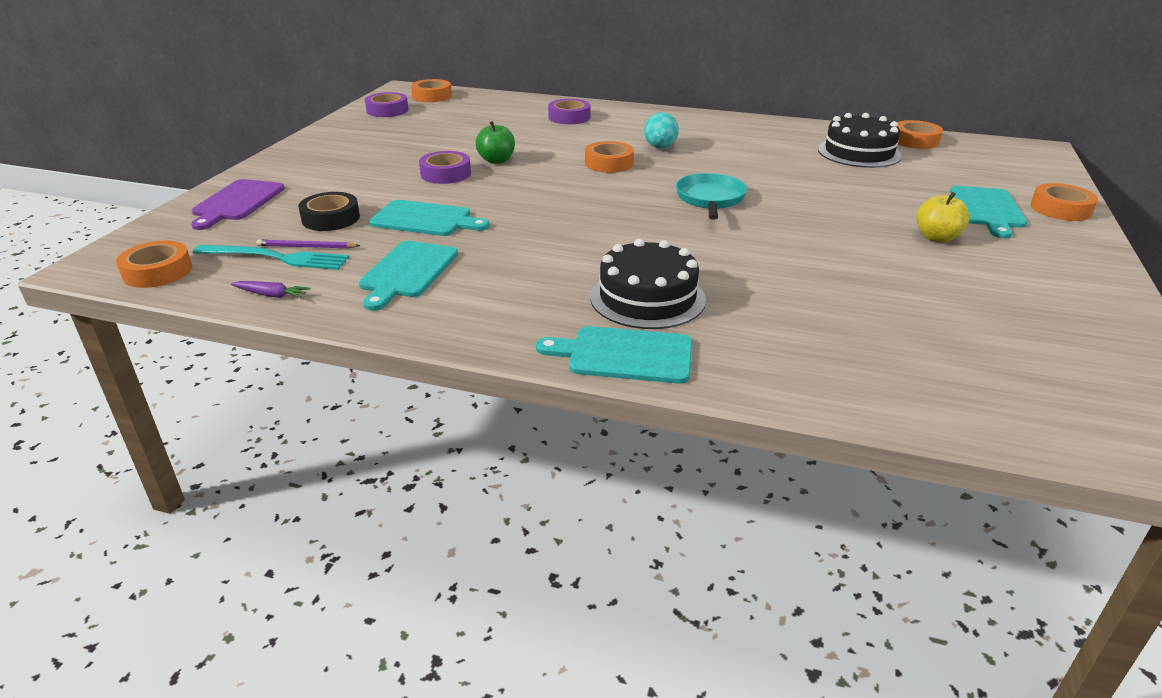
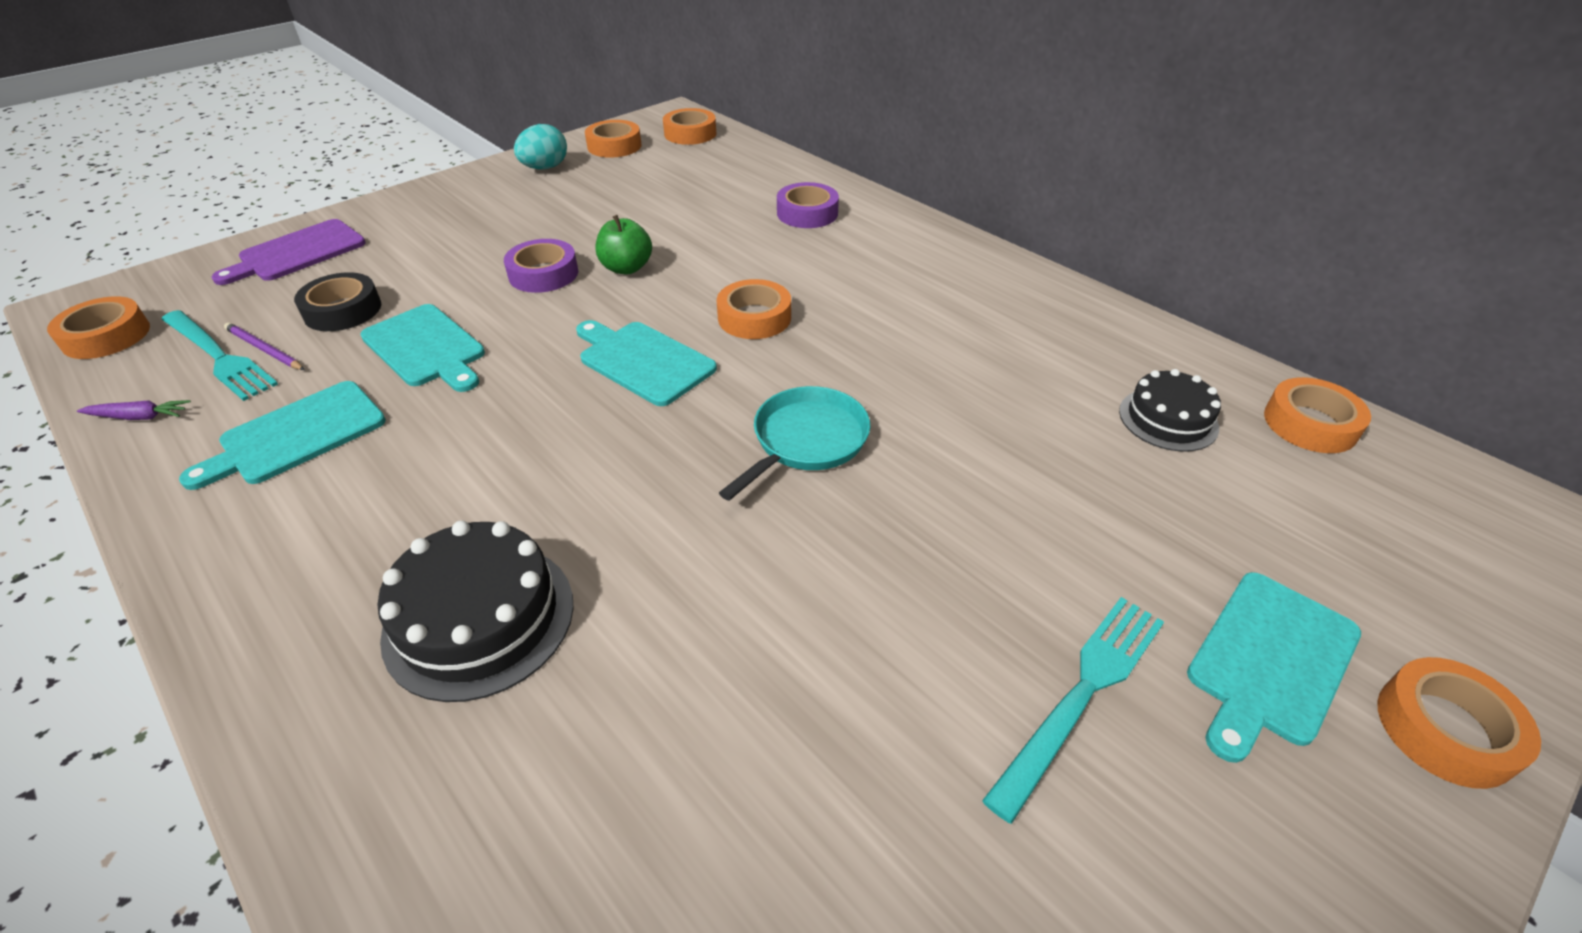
camera: 30 degrees right, 10 degrees up
(271, 295) = (139, 417): purple carrot -> purple carrot turned 45 degrees counterclockwise
(387, 110) = (614, 146): purple tape -> orange tape
(624, 355) = (310, 728): turquoise cutting board -> turquoise cutting board (643, 361)
(660, 148) = (859, 308): turquoise egg -> turquoise egg (545, 168)
(859, 152) = (1168, 419): black cake -> black cake, size x0.65
(937, 238) = (1082, 694): yellow apple -> turquoise fork

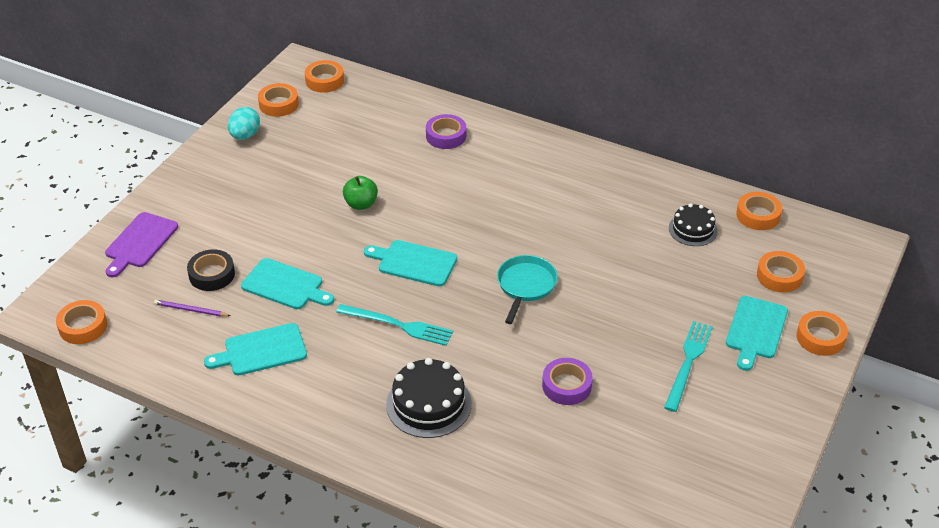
camera: 20 degrees left, 0 degrees up
(139, 417) = (162, 364): purple carrot -> none
(218, 356) = (167, 321): turquoise fork -> turquoise fork (398, 325)
(297, 435) = (261, 351): turquoise cutting board -> turquoise cutting board turned 45 degrees clockwise
(543, 274) = (313, 220): purple tape -> purple tape (566, 386)
(754, 317) = (458, 220): orange tape -> orange tape (779, 276)

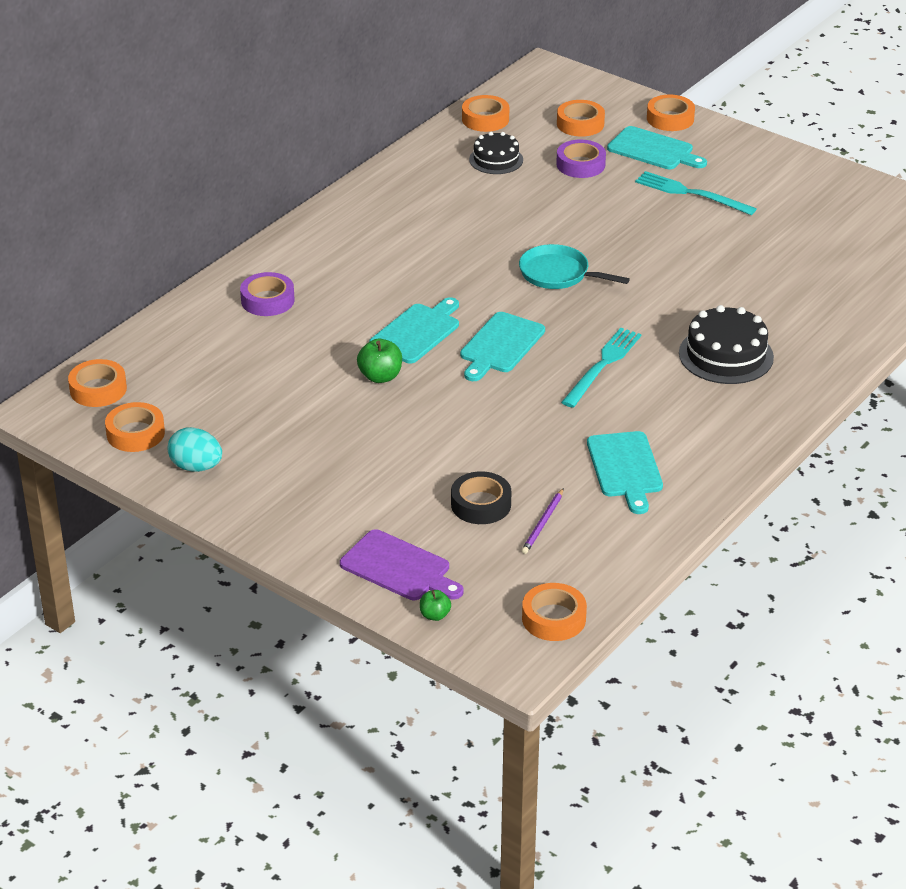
camera: 80 degrees left, 5 degrees down
(89, 266) = (435, 615): none -> green apple
(285, 285) = (516, 445): turquoise cutting board -> turquoise cutting board (417, 332)
(566, 386) = (712, 267): purple tape -> purple tape (580, 164)

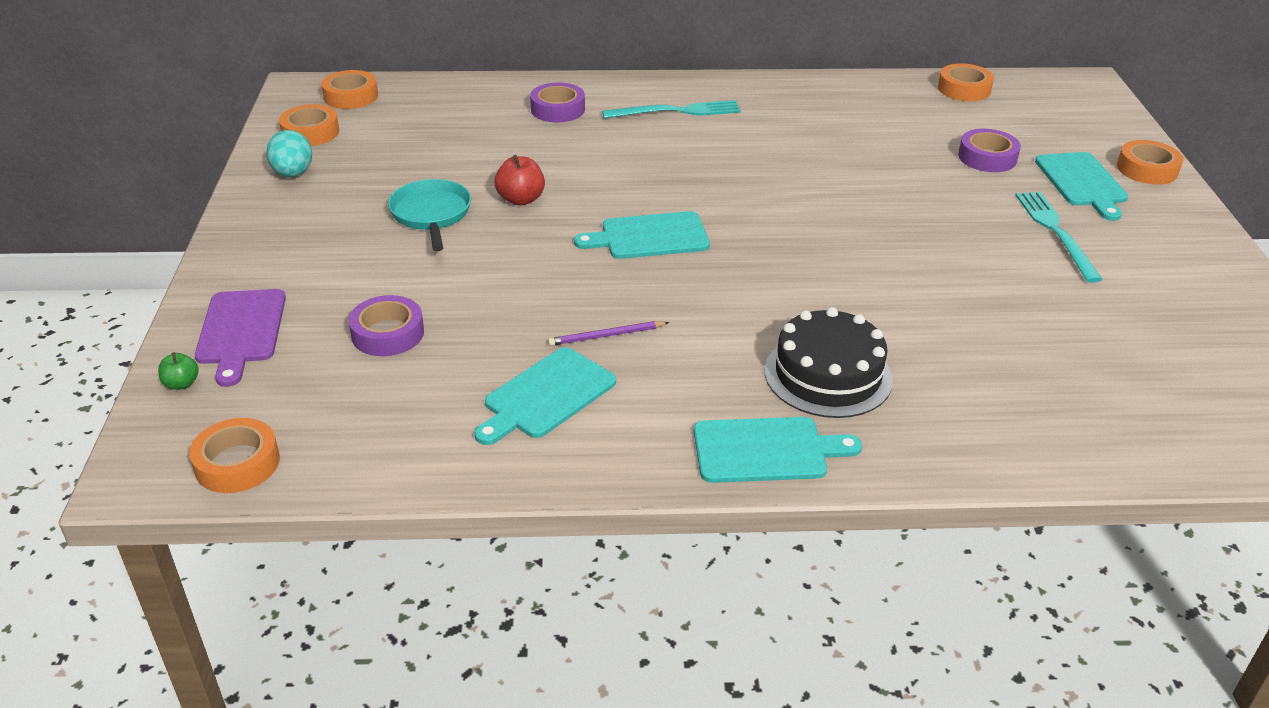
camera: 50 degrees right, 0 degrees up
(380, 376) = (521, 199): green apple -> red apple
(417, 332) = (610, 188): turquoise cutting board -> turquoise cutting board (766, 450)
(481, 504) = (387, 333): black tape -> purple tape
(496, 159) = (917, 117): black cake -> none
(543, 523) = (394, 384): purple pencil -> purple pencil (606, 336)
(558, 274) = (804, 218): turquoise pan -> turquoise pan (431, 215)
(580, 124) = (1046, 131): orange tape -> none
(602, 365) = (699, 305): turquoise fork -> turquoise fork (677, 111)

